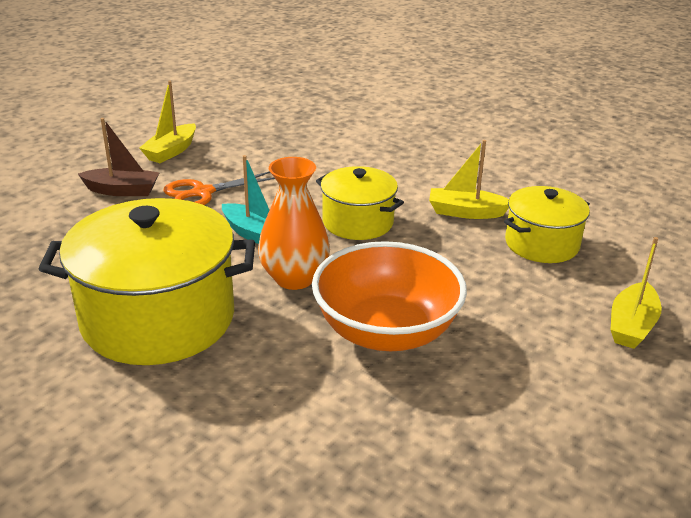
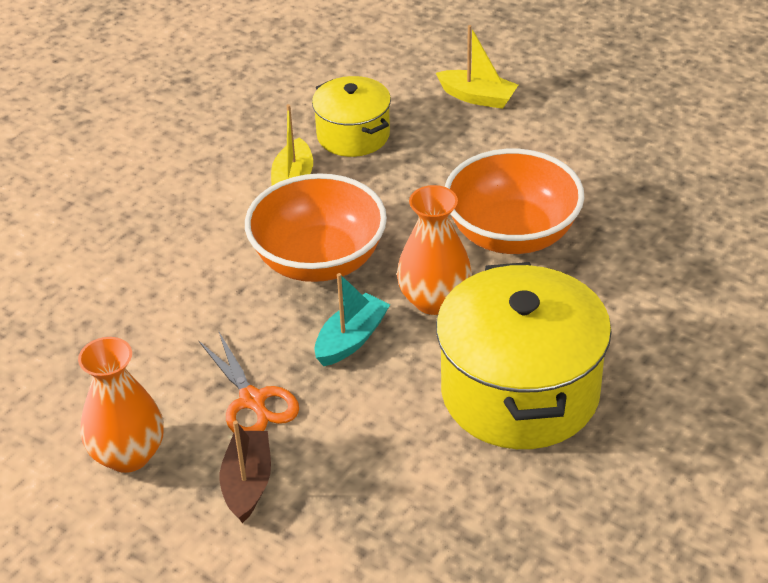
camera: 90 degrees left, 10 degrees up
(171, 151) = (128, 455): yellow boat -> orange vase
(358, 222) = (319, 260): yellow pot -> orange bowl

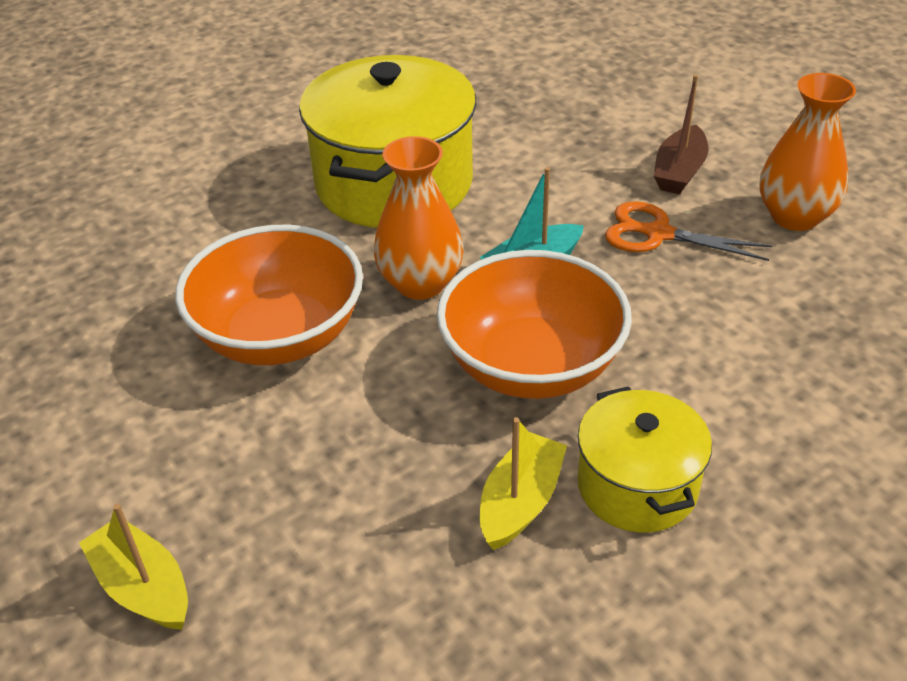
camera: 160 degrees left, 0 degrees up
(252, 400) = (658, 234): orange scissors -> orange scissors turned 60 degrees counterclockwise
(353, 135) = (388, 569): yellow pot -> yellow pot (637, 486)

